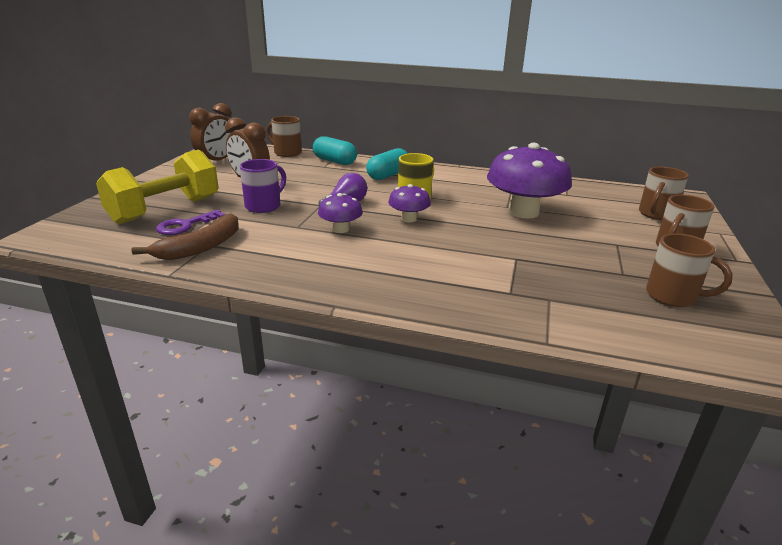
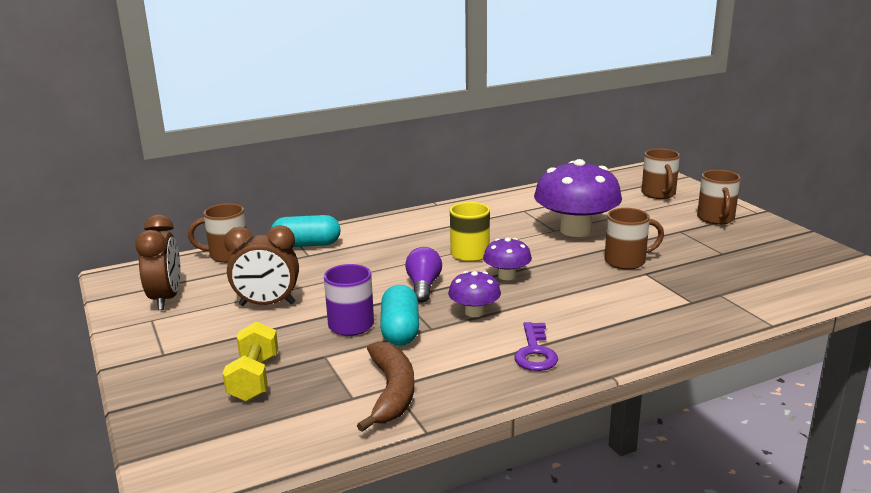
camera: 40 degrees left, 5 degrees down
(165, 210) = (254, 378): yellow dumbbell -> yellow dumbbell, size x0.59
(185, 225) = (320, 382): purple key -> purple key (535, 352)
(388, 175) = (395, 239): turquoise capsule -> turquoise capsule (400, 330)
(673, 296) = (773, 256): brown mug -> brown mug (626, 261)

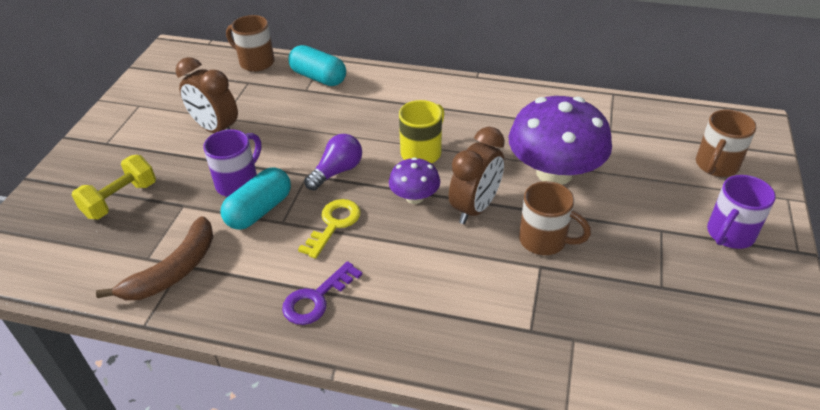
camera: 40 degrees right, 20 degrees up
(166, 299) = (169, 89): brown clock -> brown clock (475, 208)
(474, 312) = (334, 224): purple mushroom -> yellow key
(716, 219) = (729, 234): brown mug -> purple mug

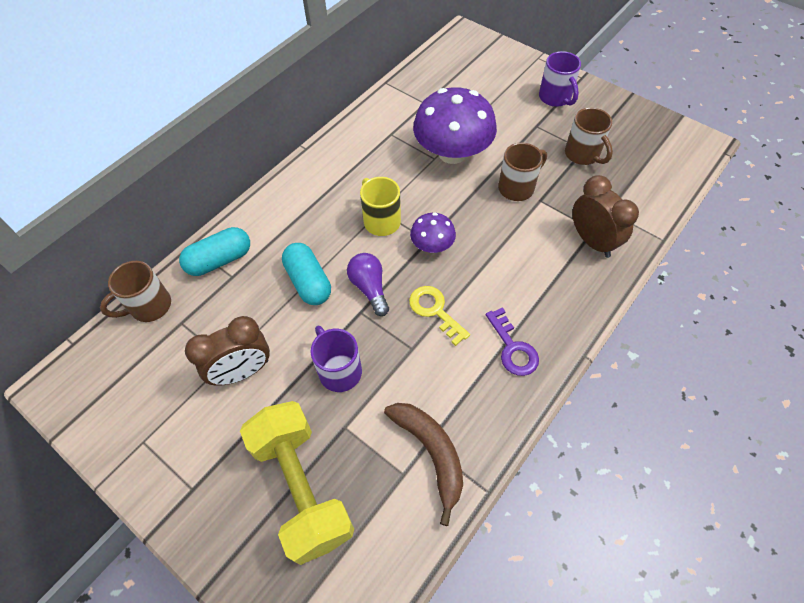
camera: 65 degrees left, 15 degrees up
(120, 200) = (302, 487): yellow dumbbell -> yellow dumbbell, size x1.70
(259, 210) = (387, 362): turquoise capsule -> turquoise capsule (308, 282)
(475, 208) = (464, 213): brown clock -> brown clock (592, 241)
(716, 166) = (492, 72): brown mug -> brown mug (583, 155)

